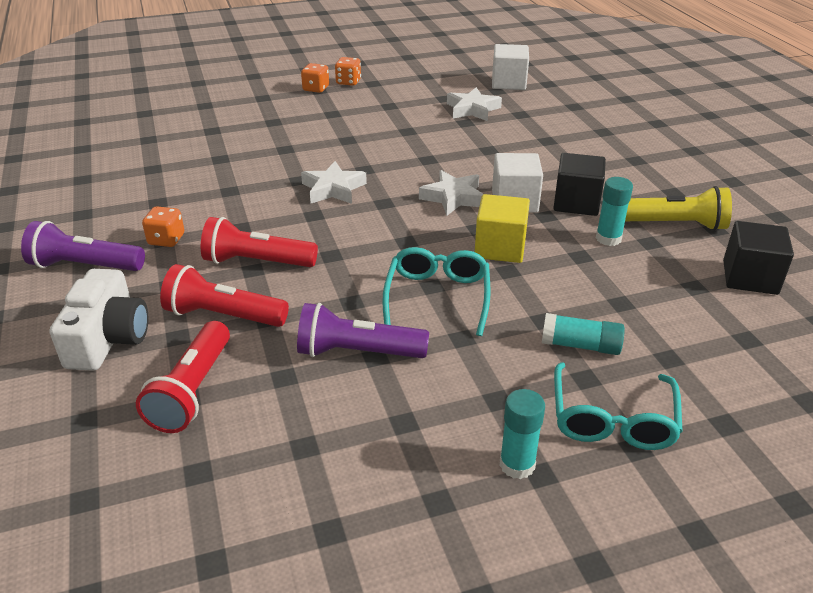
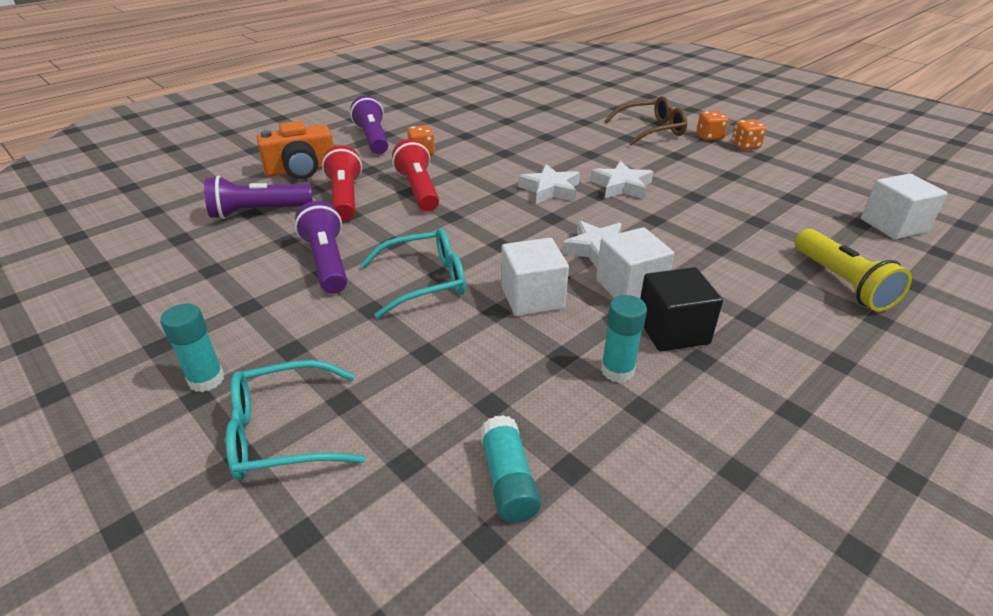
camera: 65 degrees right, 0 degrees up
(108, 339) = (301, 170): white camera -> orange camera
(193, 391) = (258, 212): red flashlight -> purple flashlight
(272, 106) = (651, 130): none -> brown glasses
(472, 109) = (792, 218): white star -> white star (621, 186)
(500, 248) = (532, 297): yellow cube -> white cube
(580, 345) = (395, 386): turquoise glue stick -> turquoise glue stick (508, 480)
(675, 224) = (708, 427): yellow flashlight -> yellow flashlight (842, 283)
(750, 277) = (638, 529): black cube -> none

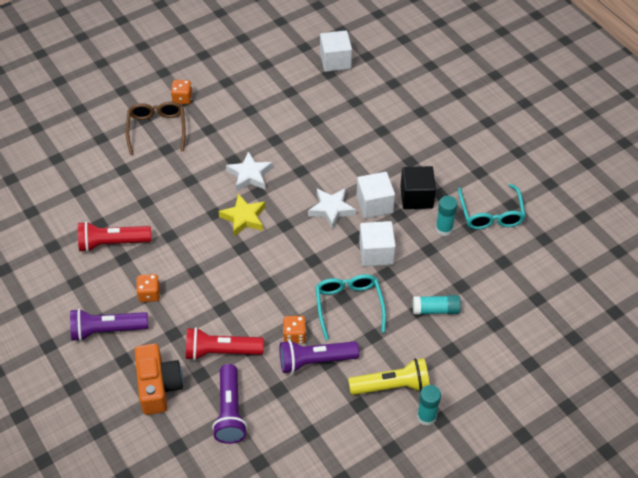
camera: 80 degrees left, 15 degrees up
(283, 432) = (470, 375): turquoise glasses -> turquoise glasses (491, 214)
(418, 190) = (221, 301): red flashlight -> red flashlight (112, 243)
(508, 480) = (508, 286): turquoise glue stick -> turquoise glue stick (436, 310)
(550, 190) = (244, 218): white star -> yellow star
(745, 146) = (205, 84): orange dice -> orange dice (294, 335)
(842, 283) = (387, 111): yellow flashlight -> yellow flashlight (392, 386)

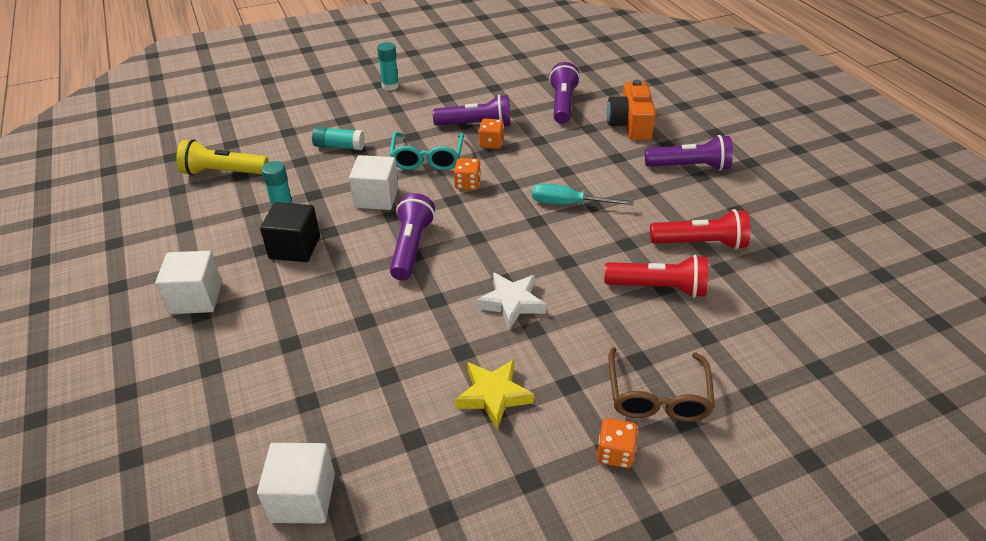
camera: 170 degrees left, 10 degrees down
(149, 294) = (646, 190): orange dice -> orange dice (467, 184)
(216, 269) = (568, 204): none -> turquoise screwdriver
(221, 352) = (568, 140): red flashlight -> red flashlight (658, 287)
(244, 218) = (528, 251): yellow star -> yellow star (493, 395)
(331, 209) = (411, 247): white star -> purple flashlight
(374, 204) = (353, 246): white cube -> white cube (196, 298)
(392, 386) = (411, 104): yellow flashlight -> yellow flashlight (223, 173)
(491, 214) = (216, 219): turquoise glasses -> none

